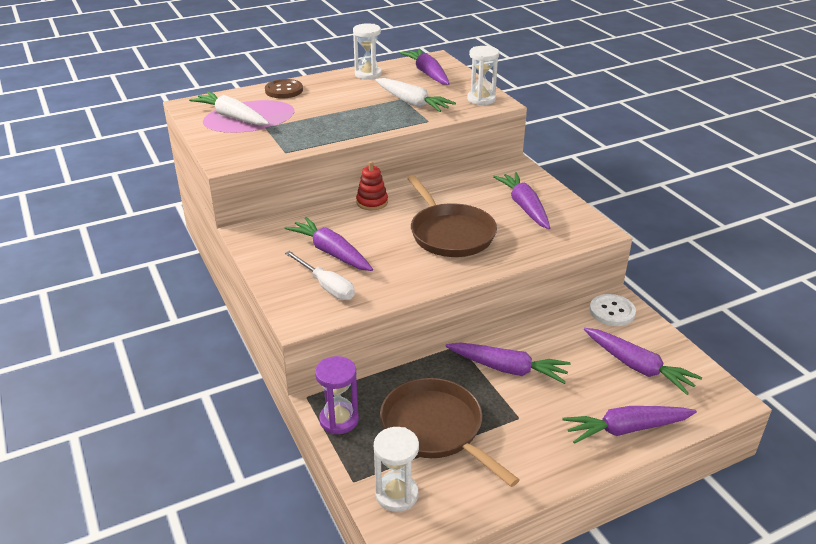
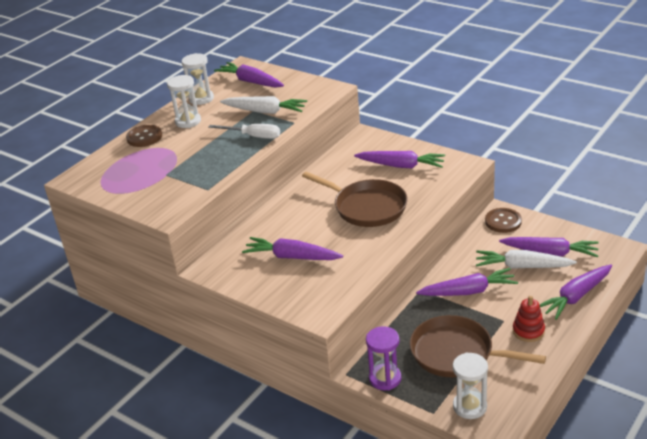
camera: 25 degrees left, 0 degrees up
(232, 117) = (126, 176): white carrot -> white carrot (522, 267)
(326, 286) = (315, 283): white screwdriver -> white screwdriver (253, 136)
(372, 202) = (283, 206): red stacking toy -> red stacking toy (528, 331)
(481, 99) = (316, 90): white hourglass -> white hourglass (188, 121)
(524, 207) = (401, 166): purple carrot -> purple carrot turned 150 degrees clockwise
(612, 311) = (503, 221): white button -> brown button

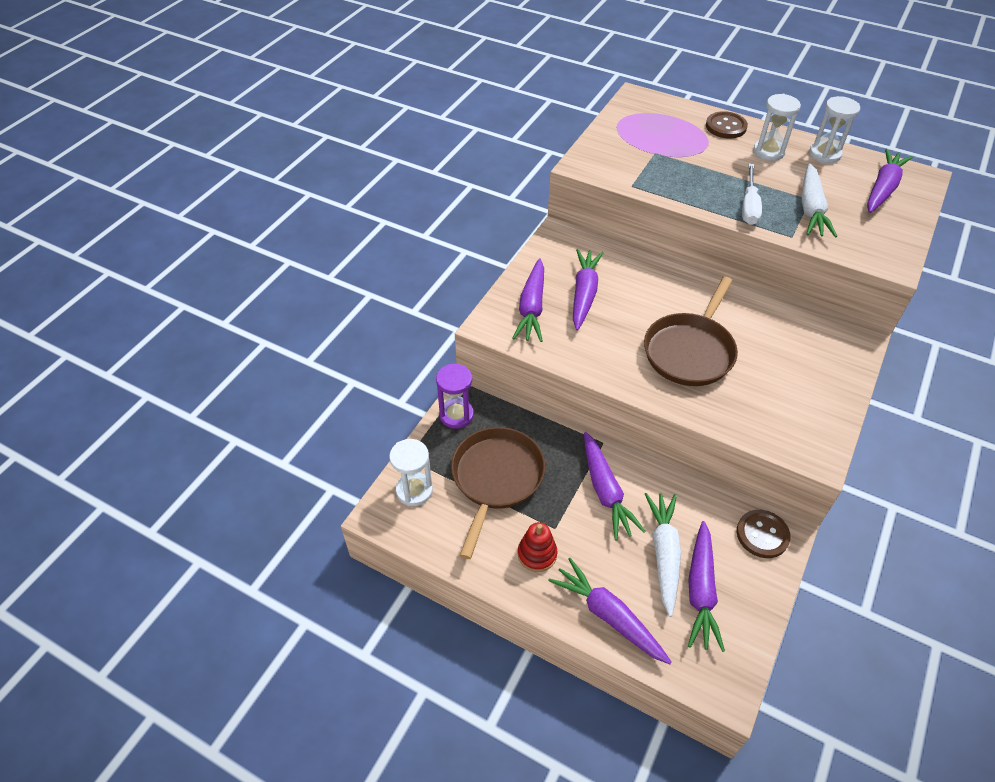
camera: 80 degrees right, 15 degrees up
(401, 166) = (793, 381): purple carrot -> purple carrot (532, 308)

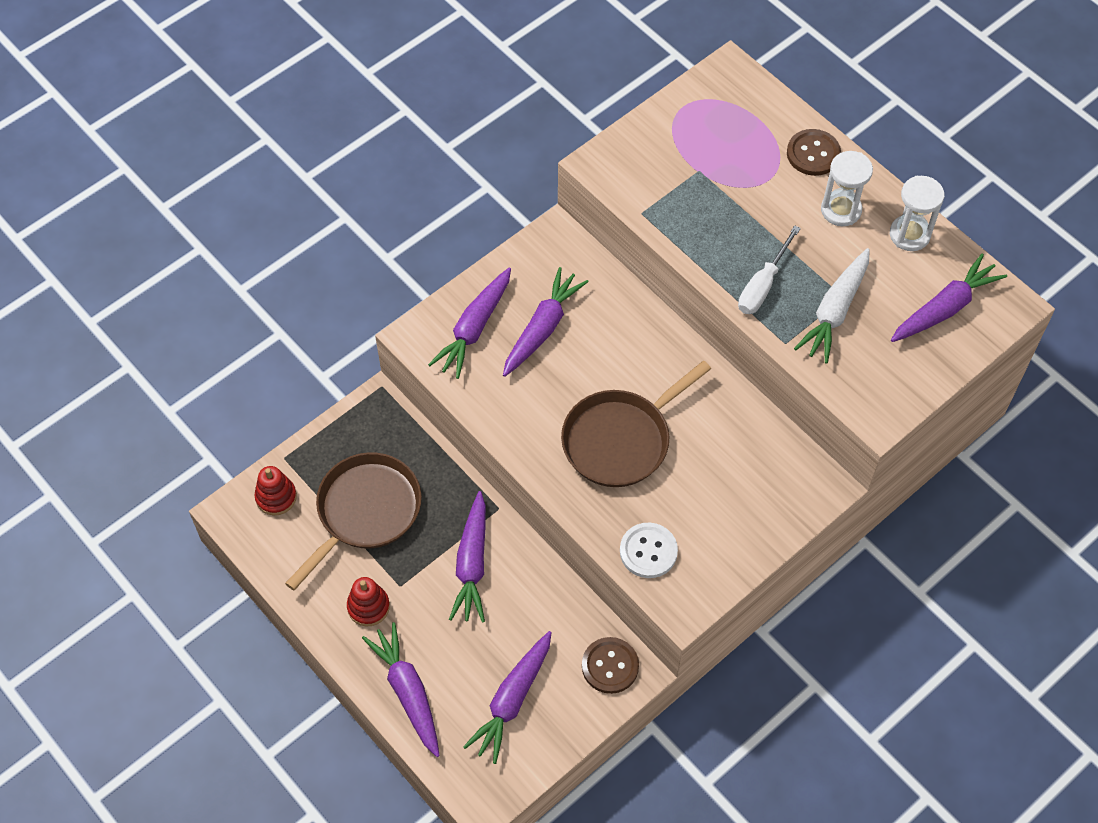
camera: 20 degrees right, 10 degrees up
(414, 490) = (276, 497): white hourglass -> red stacking toy
(456, 415) = (356, 424): purple hourglass -> none
(664, 554) = (496, 650): white carrot -> none
(764, 423) = (648, 551): none -> white button

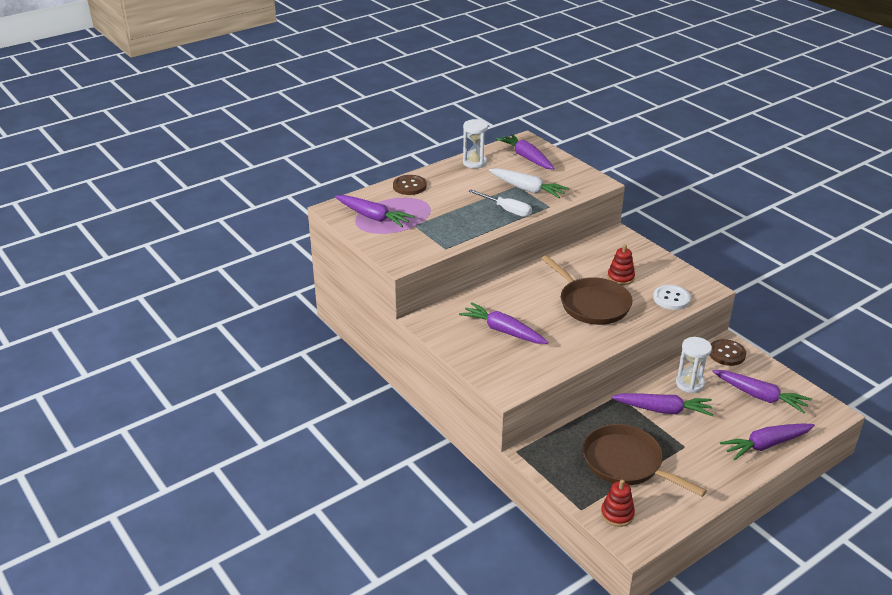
camera: 85 degrees left, 25 degrees down
(368, 607) = (704, 463): red stacking toy -> red stacking toy (620, 277)
(474, 328) = (501, 362): purple carrot -> purple carrot (373, 217)
(841, 210) = (454, 181): white hourglass -> white hourglass (689, 384)

